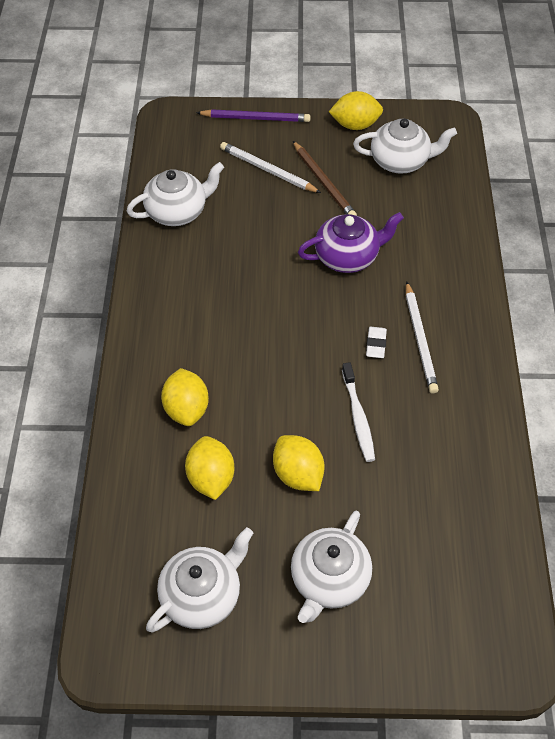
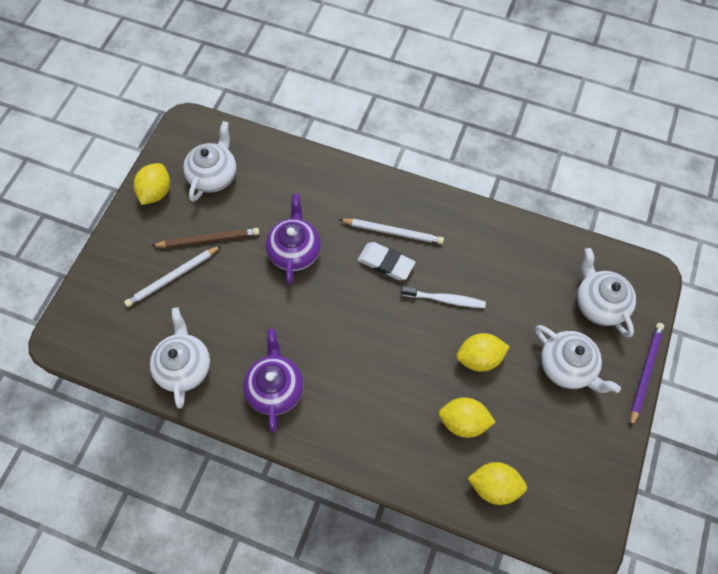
camera: 70 degrees left, 10 degrees up
(183, 290) = (275, 388): none -> purple teapot
(186, 409) = (395, 421): yellow lemon -> yellow lemon (494, 486)
(202, 594) = (557, 457): white teapot -> white teapot (599, 303)
(256, 118) = (105, 266): purple pencil -> purple pencil (645, 372)
(376, 344) = (386, 263): white eraser -> white eraser, size x1.64

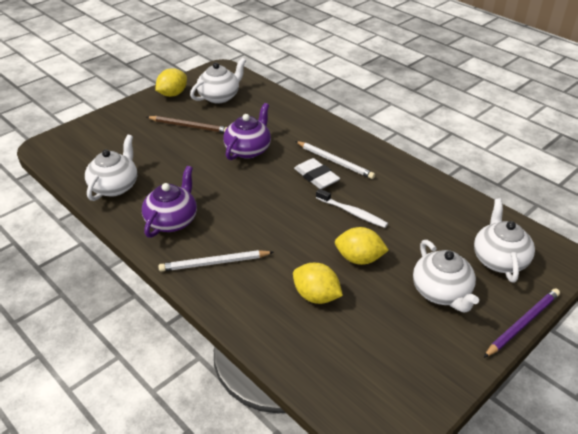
camera: 25 degrees right, 25 degrees down
(173, 277) = (147, 138): white pencil -> white pencil (214, 263)
(494, 486) = (315, 352): yellow lemon -> none

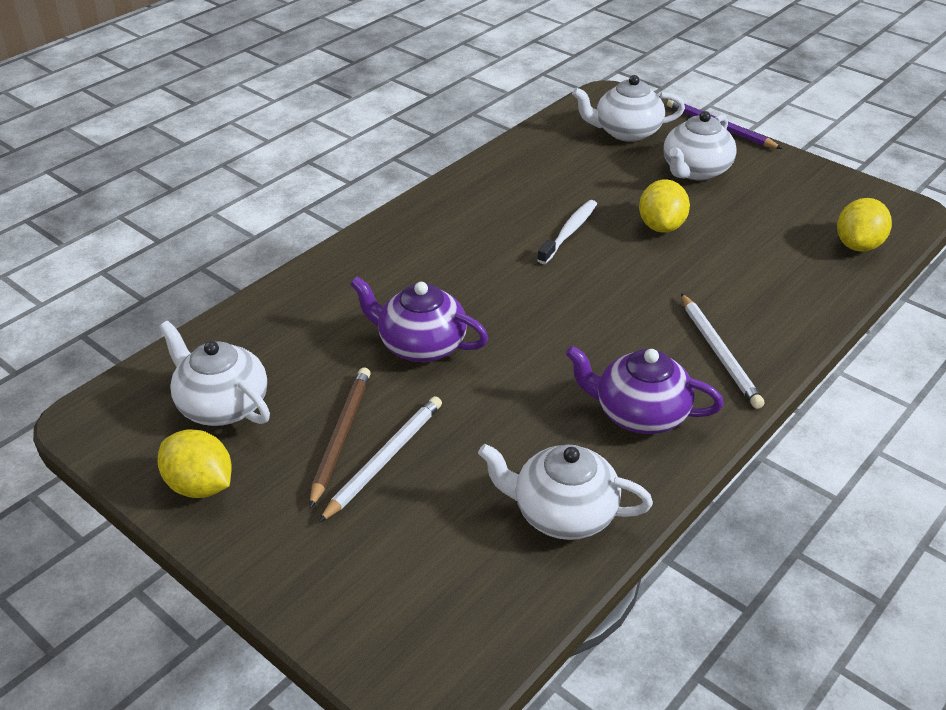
camera: 95 degrees left, 0 degrees up
(316, 177) = (490, 266): white eraser -> none
(316, 296) = (742, 258): yellow lemon -> yellow lemon (858, 245)
(335, 161) = (446, 249): white pencil -> white pencil (384, 459)
(441, 292) = (695, 171): white teapot -> white teapot turned 150 degrees clockwise

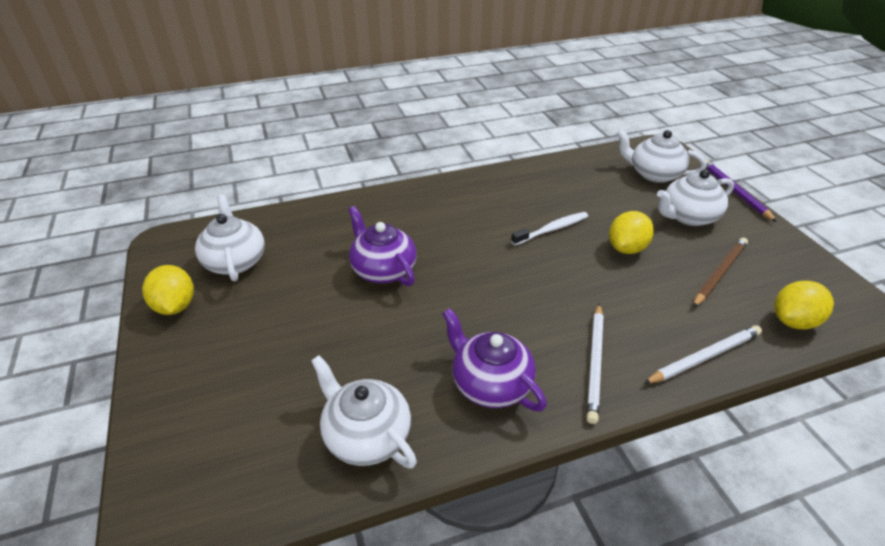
camera: 30 degrees right, 0 degrees up
(340, 436) = (279, 310): brown pencil -> brown pencil (719, 273)
(384, 459) = (289, 337): white pencil -> white pencil (704, 357)

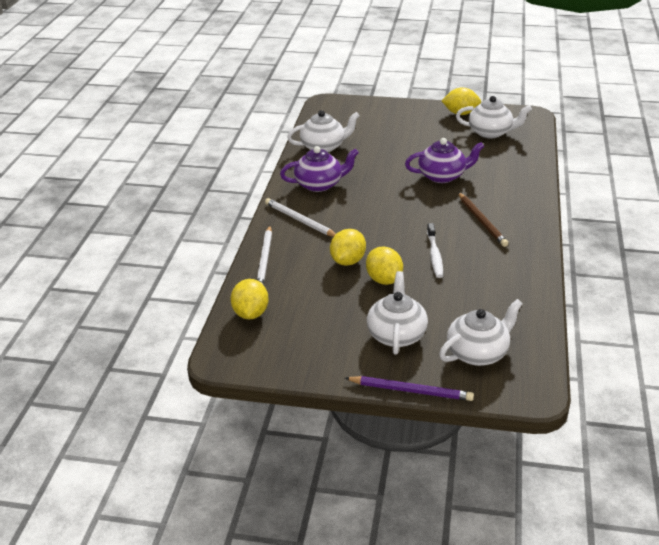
camera: 120 degrees right, 5 degrees down
(626, 284) = (348, 261): none -> yellow lemon
(719, 273) = (320, 309): brown pencil -> brown pencil (482, 221)

